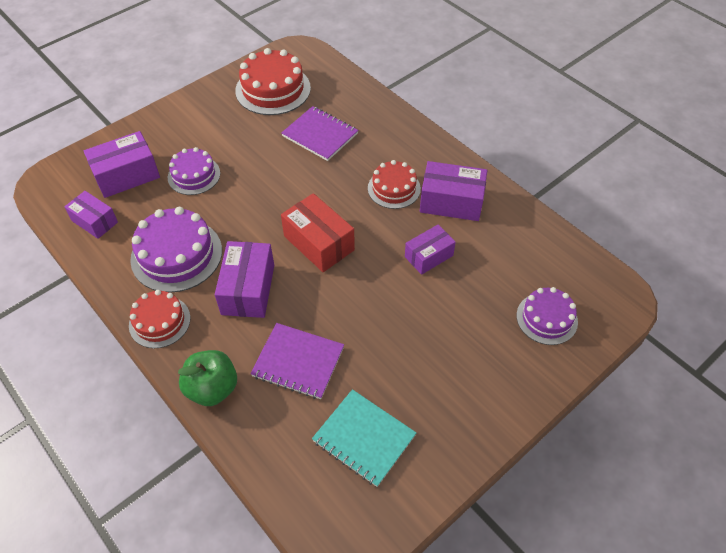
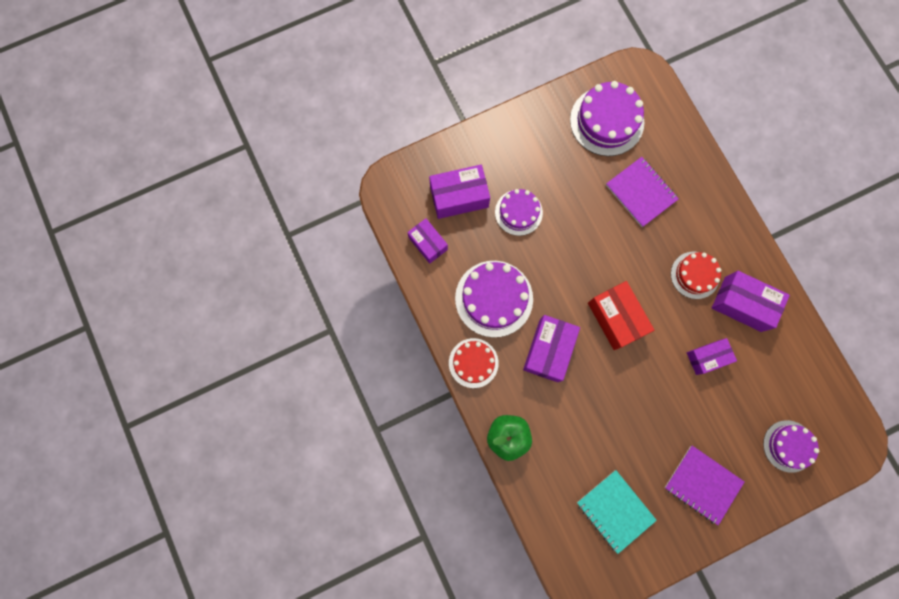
camera: 15 degrees right, 25 degrees up
(273, 89) = (607, 121): red cake -> purple cake
(298, 362) = (577, 431): purple notebook -> purple notebook (702, 484)

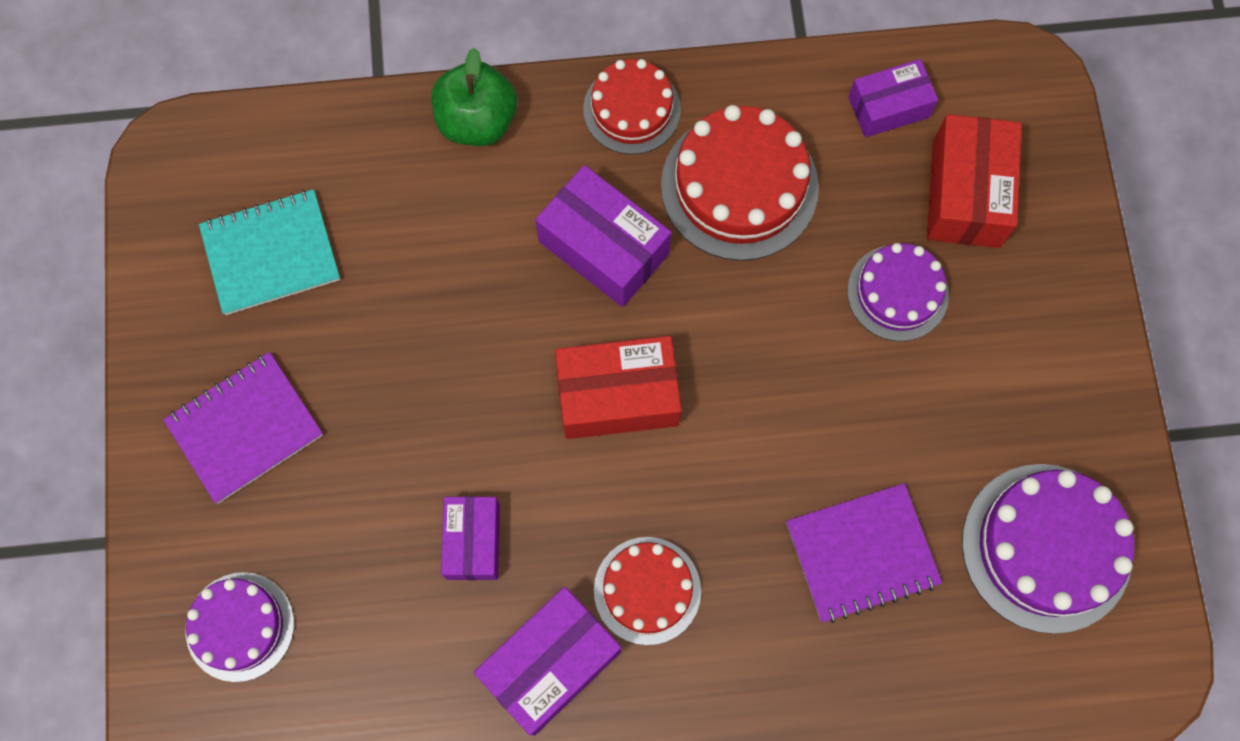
camera: 110 degrees right, 5 degrees down
(459, 197) = (966, 194): purple box -> red box
(494, 298) = (739, 186): purple cake -> red cake

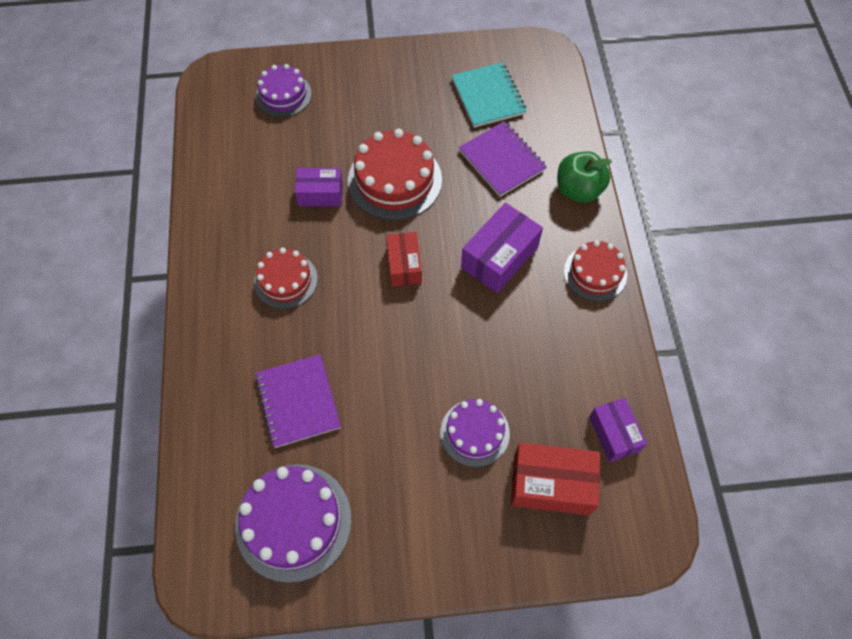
camera: 90 degrees right, 10 degrees down
(245, 428) = (388, 91): purple notebook -> purple notebook (502, 160)
(551, 664) = (249, 232): purple box -> none
(617, 395) = (404, 265): red box -> red box, size x0.65
(739, 186) = (546, 335): red cake -> red cake (395, 180)

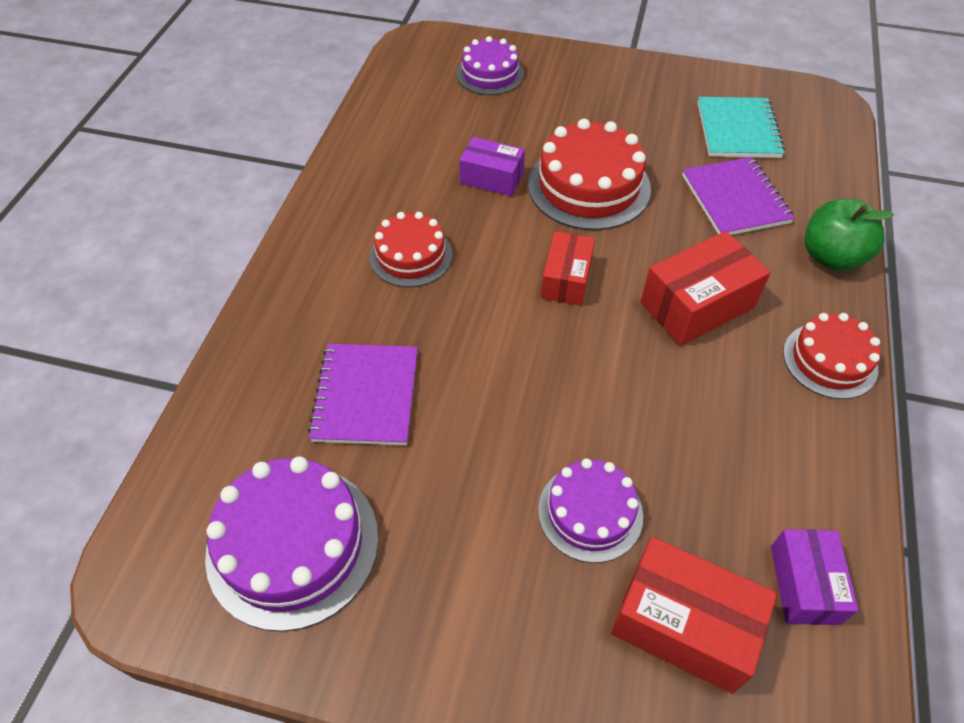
camera: 20 degrees right, 10 degrees down
(499, 257) = (697, 305): purple box -> red box

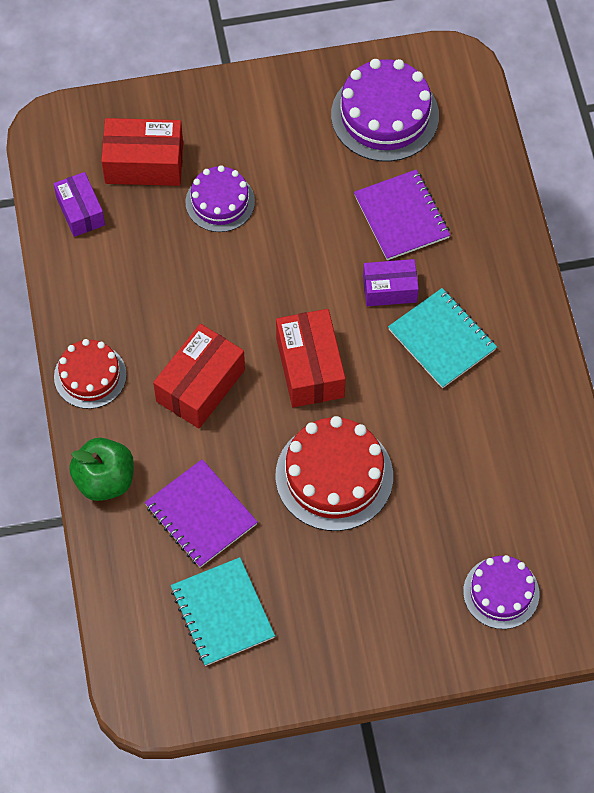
camera: 155 degrees right, 10 degrees up
(411, 255) = (442, 339): red cake -> turquoise notebook
(492, 178) = (423, 449): purple box -> purple box (389, 289)
(566, 279) = (310, 368): red box -> red box, size x1.53

